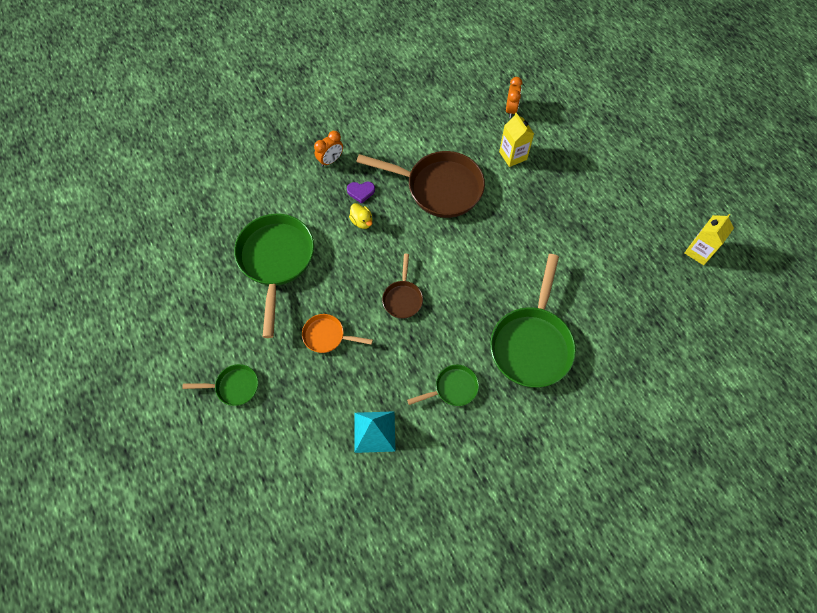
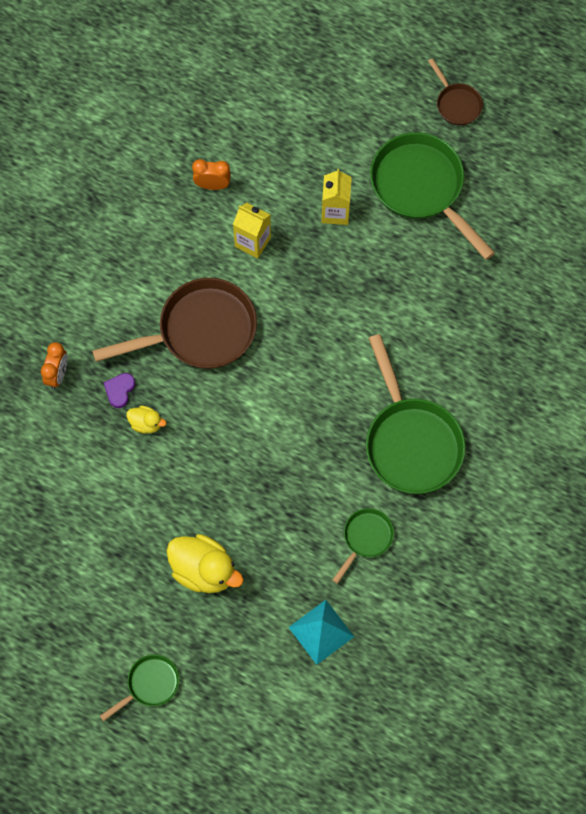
camera: 35 degrees left, 5 degrees up
(276, 261) = (88, 527): green pan -> green pan (421, 188)
(327, 336) = (204, 570): orange pan -> yellow duck
(361, 192) = (119, 390): purple heart -> purple heart turned 150 degrees clockwise
(403, 298) = (251, 479): brown pan -> brown pan (456, 104)
(511, 109) = (212, 185): orange clock -> orange clock turned 60 degrees counterclockwise
(699, 251) = (510, 234): yellow carton -> yellow carton (335, 212)

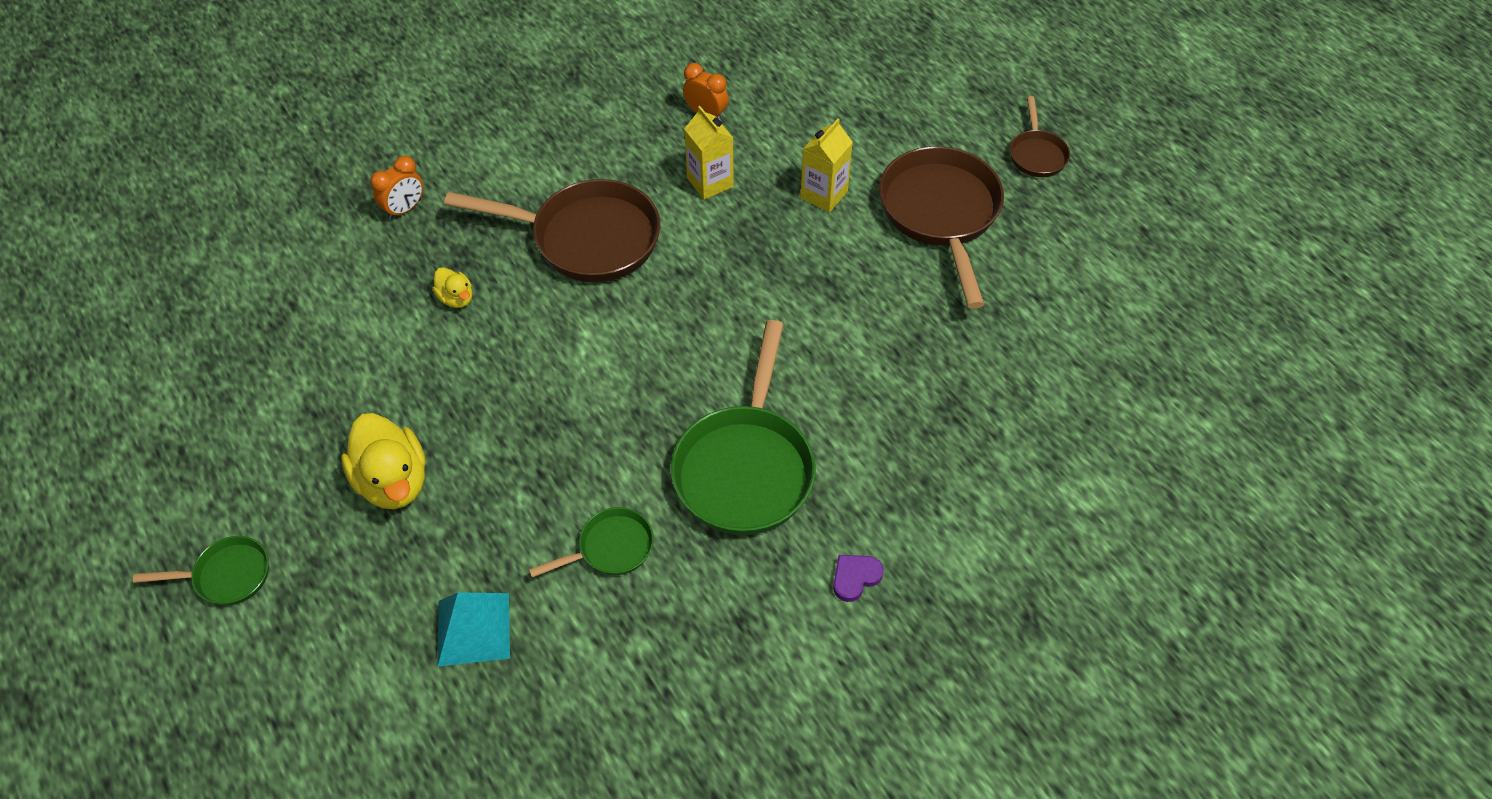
camera: 30 degrees right, 15 degrees down
(119, 390) = (455, 253): purple heart -> purple heart (855, 577)
(421, 188) = (941, 214): green pan -> brown pan

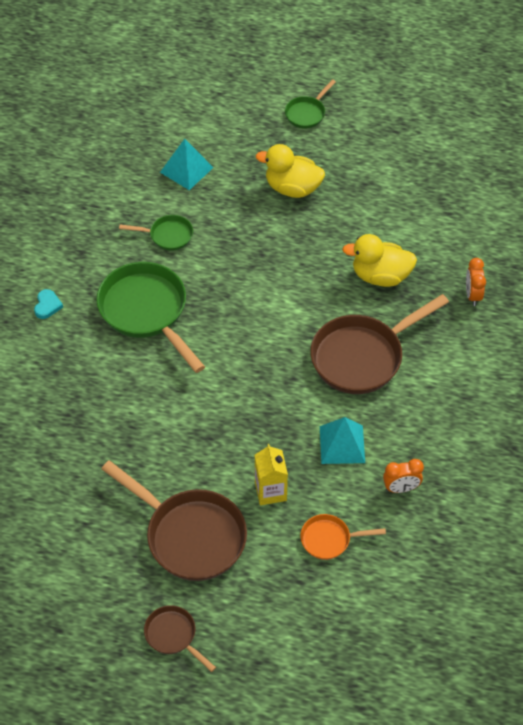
camera: 135 degrees right, 0 degrees up
(456, 298) = (380, 276): yellow duck -> yellow duck, size x1.95
(610, 548) = (167, 235): green pan -> green pan turned 105 degrees counterclockwise
(710, 182) = (342, 444): yellow carton -> turquoise pyramid
(817, 124) = (329, 539): none -> orange pan
(855, 577) = (47, 305): purple heart -> turquoise heart

